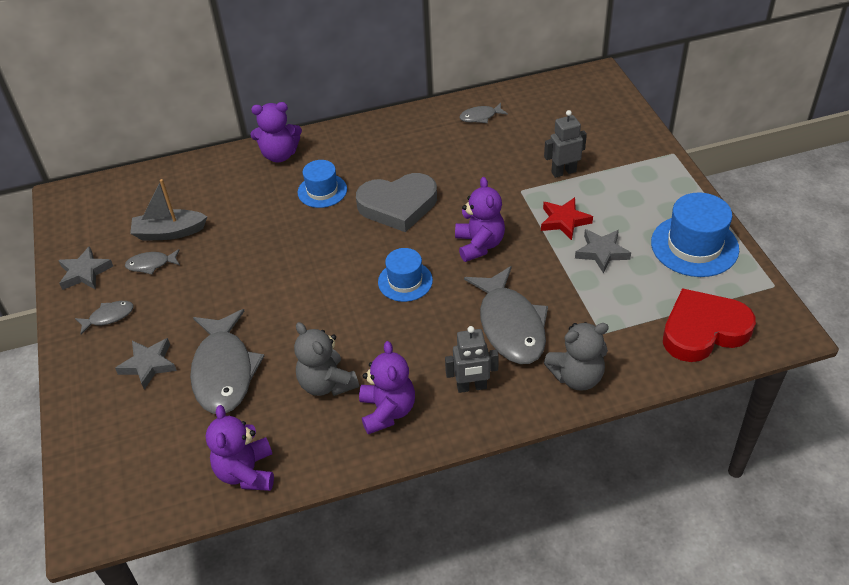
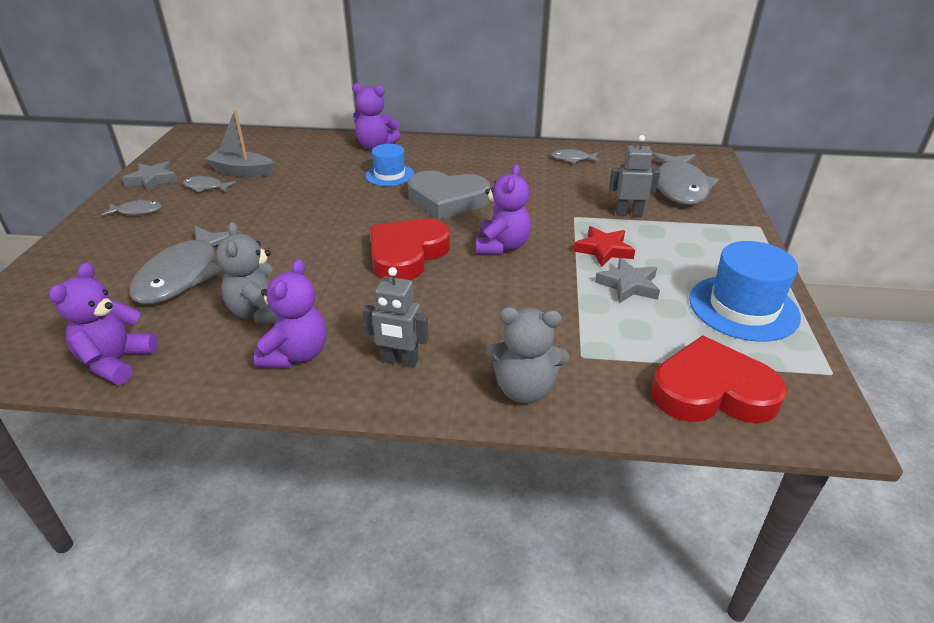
camera: 20 degrees right, 10 degrees down
(148, 365) = (129, 252): grey star -> none
(405, 281) = (407, 254): blue hat -> red heart
(510, 325) = (484, 319): grey fish -> grey fish (680, 187)

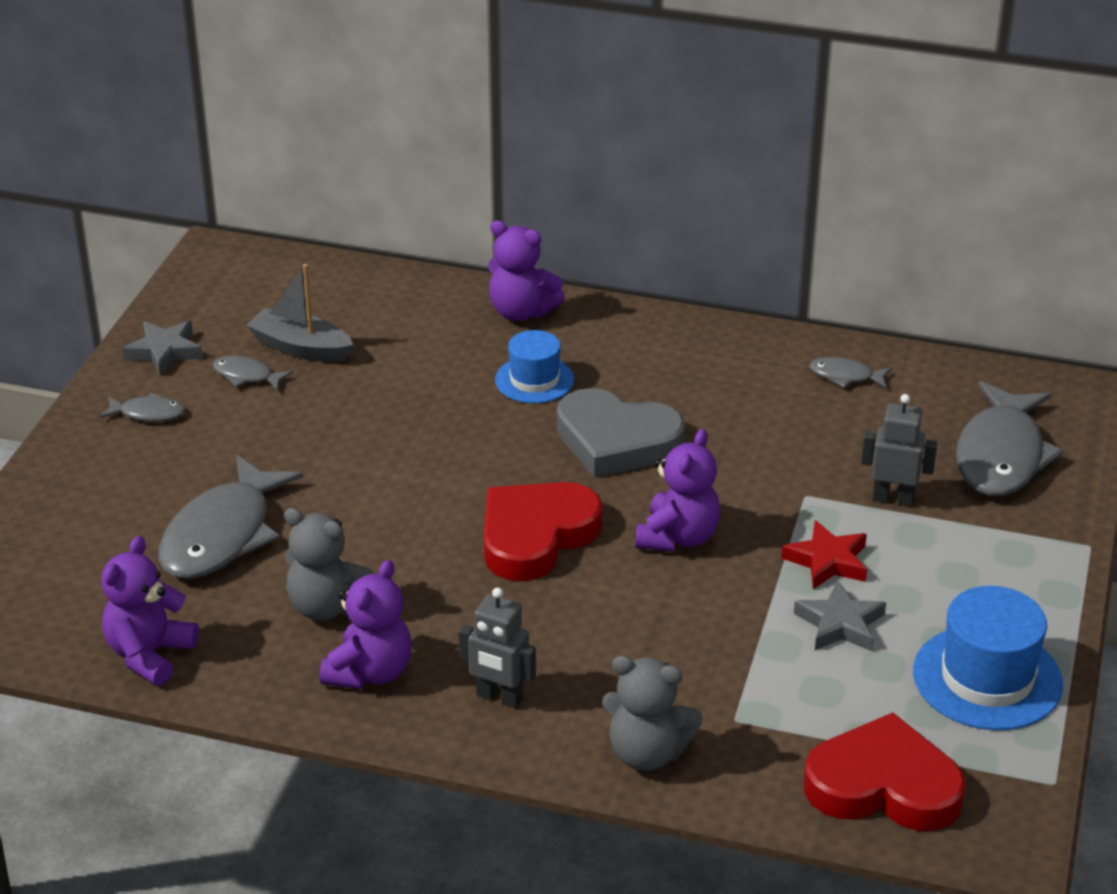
camera: 10 degrees right, 0 degrees up
(261, 312) = (327, 606): grey teddy bear -> grey teddy bear turned 60 degrees counterclockwise

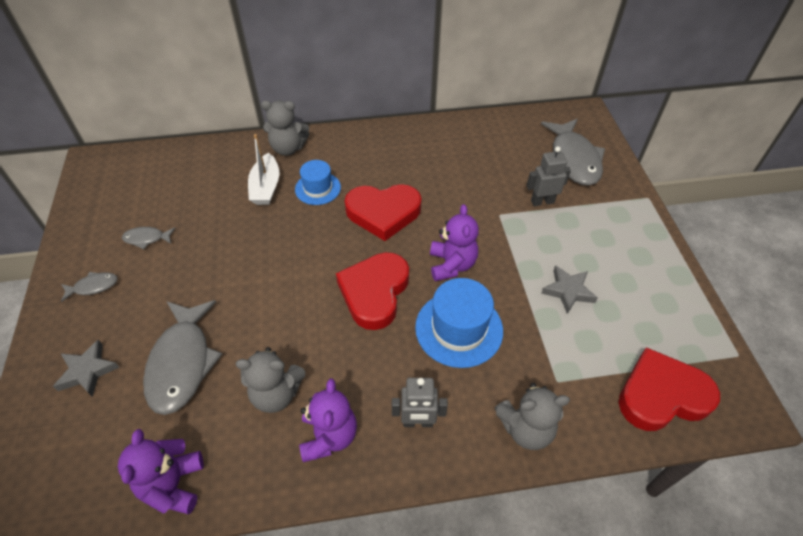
camera: 25 degrees left, 15 degrees up
(165, 351) = (86, 238): grey star -> grey star (88, 371)
(301, 348) = (172, 209): grey boat -> none
(455, 357) = (266, 187): none -> white boat
(521, 312) = (288, 148): purple teddy bear -> grey teddy bear
(616, 441) = (383, 213): grey heart -> red heart
(827, 561) = (536, 252): red star -> none
(845, 376) = (473, 137): grey fish -> none
(987, 678) = (660, 298): blue hat -> blue hat (459, 328)

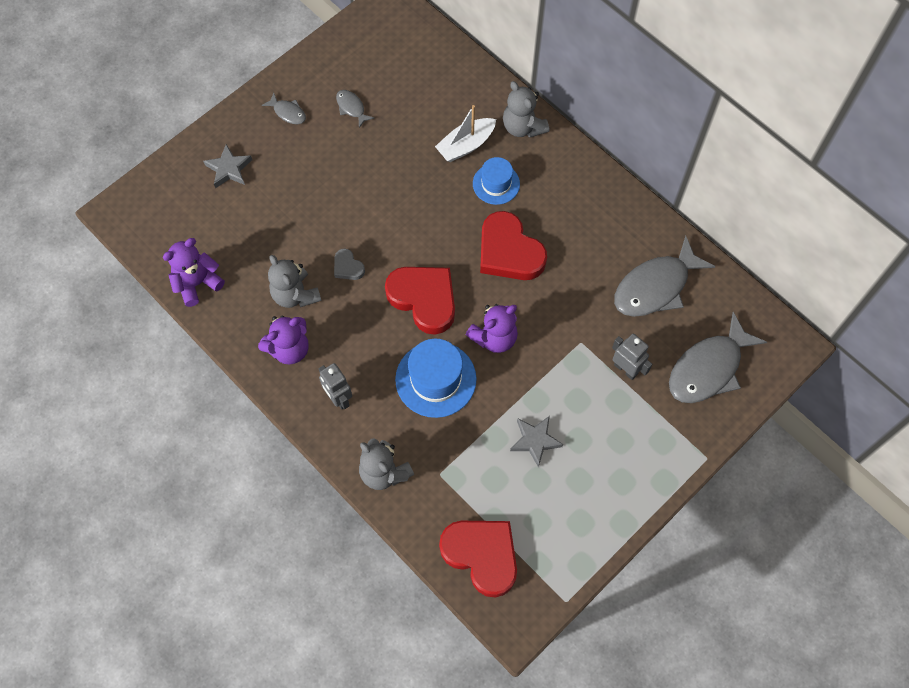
camera: 55 degrees right, 15 degrees up
(182, 363) = (274, 219): grey fish -> grey fish (655, 287)
(290, 331) = (348, 267): none -> grey heart
(374, 292) = (424, 299): red heart -> red heart turned 60 degrees clockwise

